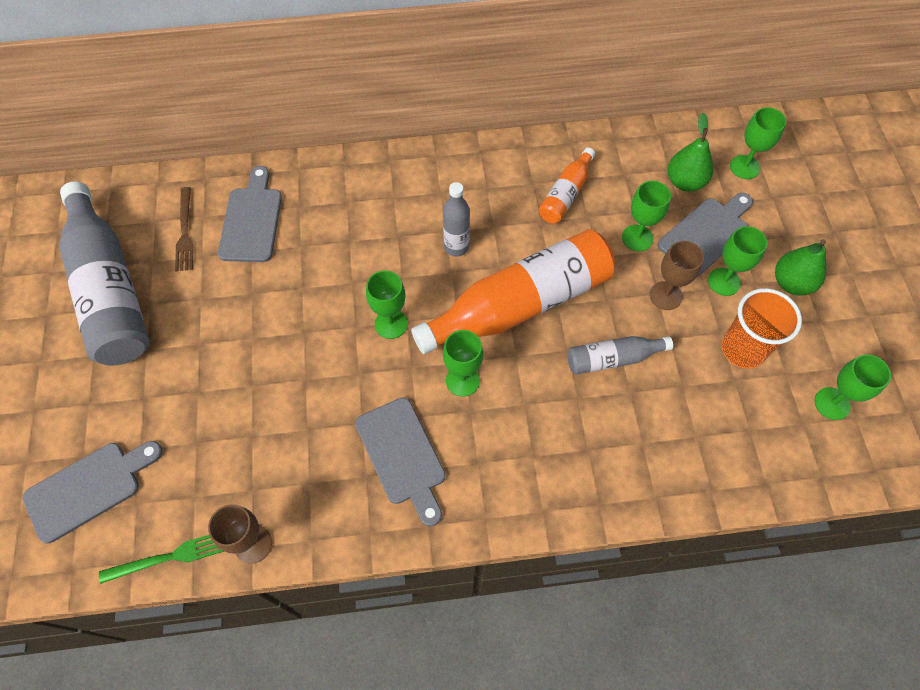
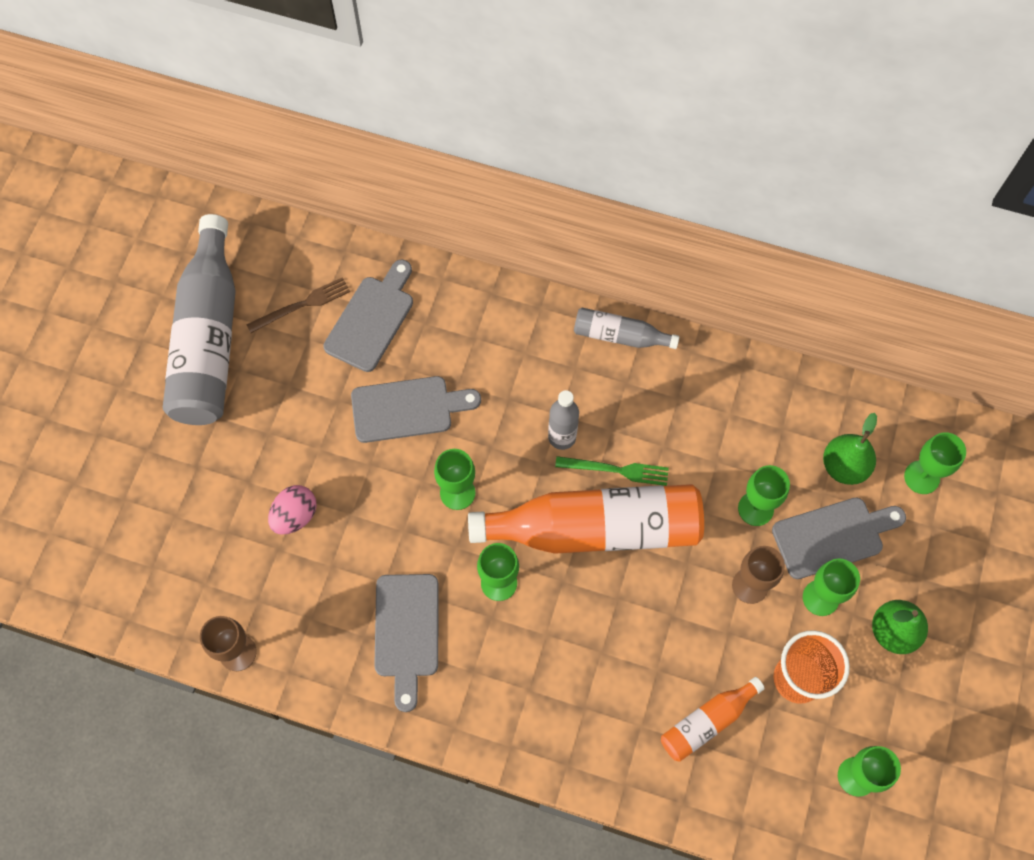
camera: 25 degrees right, 5 degrees up
(89, 488) = (118, 534): grey cutting board -> grey cutting board (407, 409)
(168, 557) = (160, 630): green fork -> green fork (616, 470)
(185, 232) = (302, 305): brown fork -> brown fork turned 135 degrees counterclockwise
(255, 402) = (295, 516): none -> pink egg
(566, 194) = (706, 426): orange bottle -> orange bottle (707, 722)
(613, 359) = (658, 628): grey bottle -> grey bottle (620, 336)

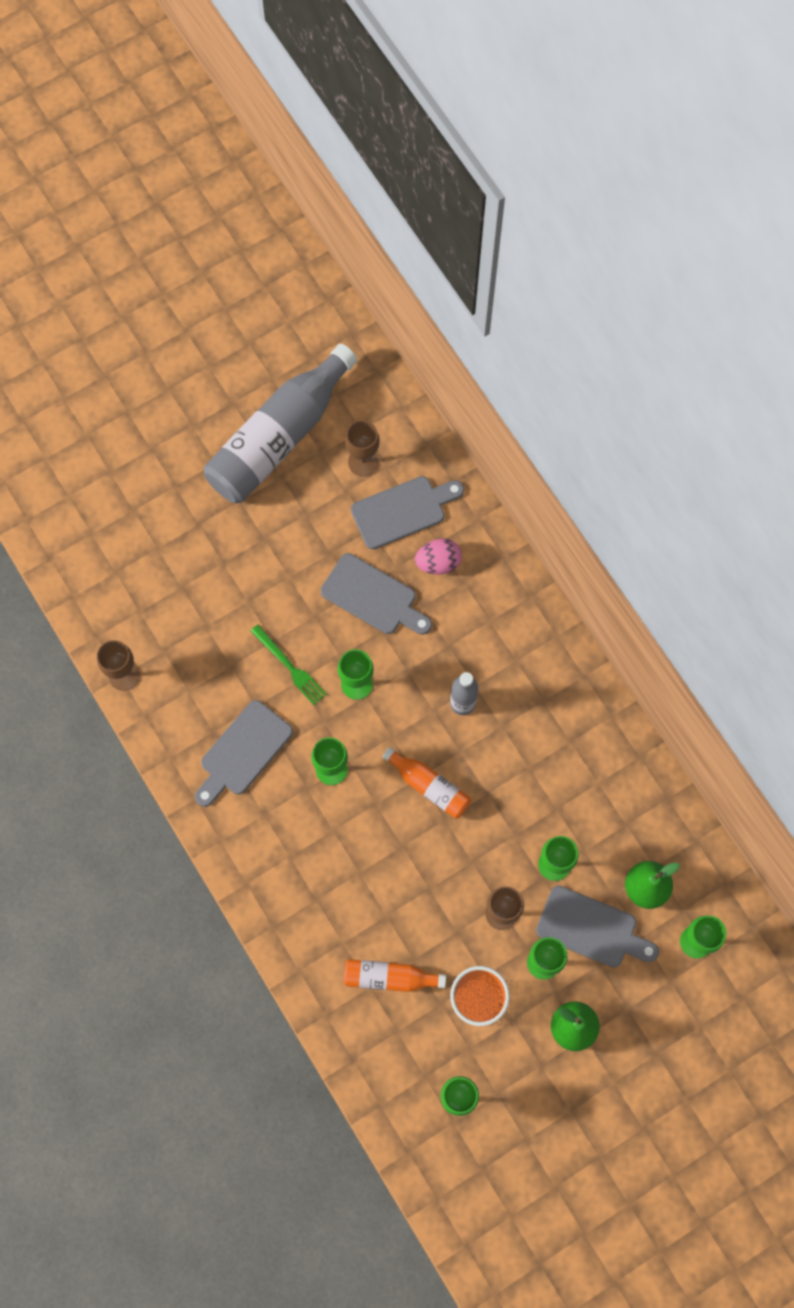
camera: 40 degrees right, 5 degrees up
(295, 516) = (235, 612): pink egg -> pink egg (438, 562)
(302, 305) = (363, 462): brown fork -> brown goblet
(595, 528) = (429, 786): orange bottle -> orange bottle, size x0.48
(616, 470) = (480, 757): green fork -> green fork (290, 667)
(620, 336) = (569, 663): grey bottle -> none

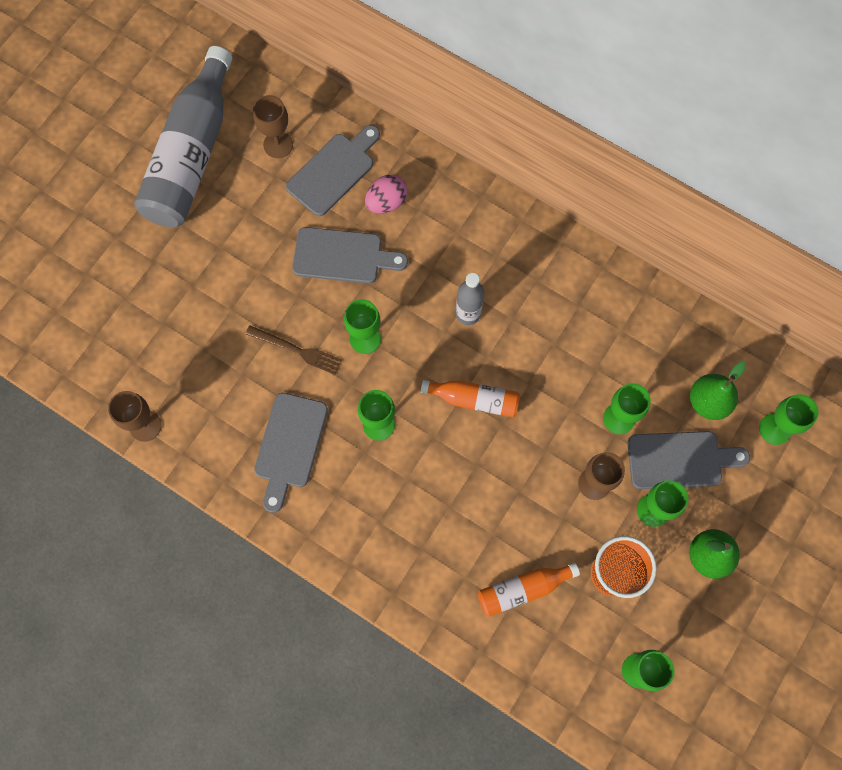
camera: 25 degrees left, 0 degrees up
(290, 667) = (297, 350): green fork -> brown fork

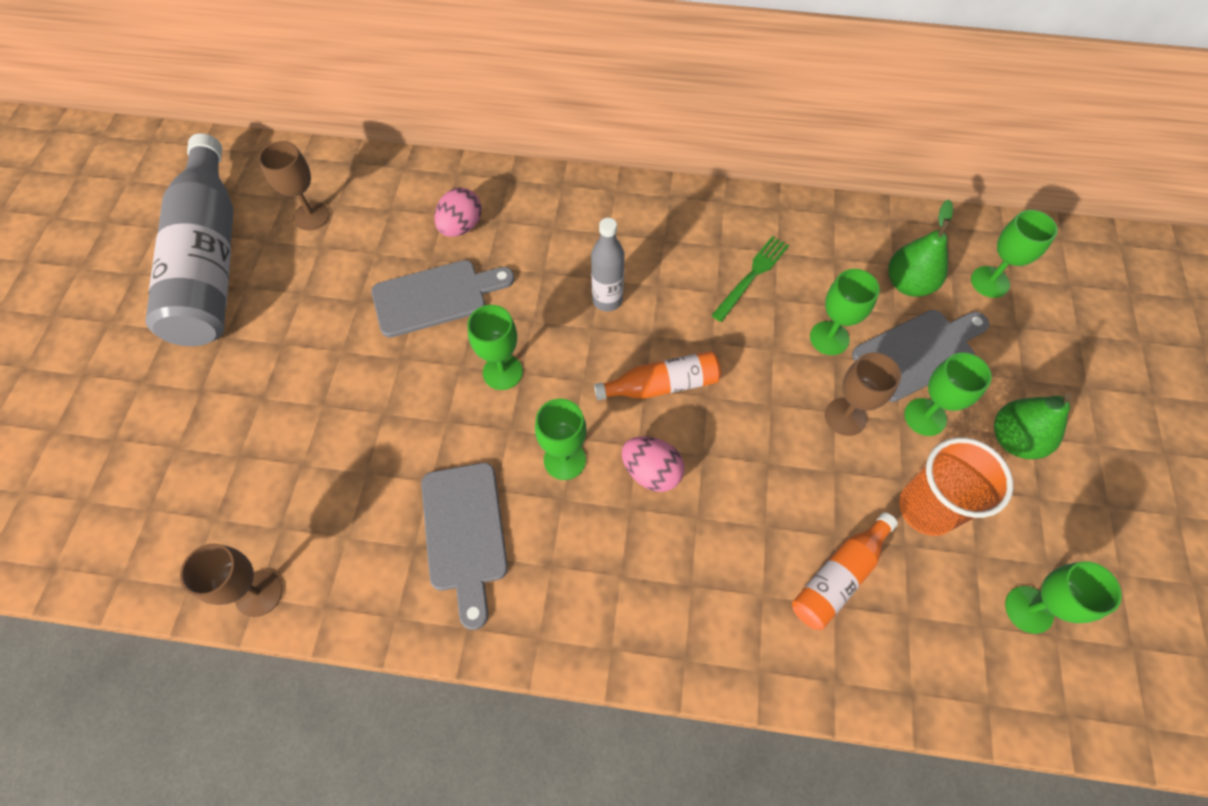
camera: 25 degrees left, 10 degrees down
(297, 350) = (425, 418): brown fork -> none
(334, 171) = (387, 219): grey cutting board -> none
(434, 460) = (651, 472): none -> pink egg
(589, 342) = (752, 276): none -> green fork

